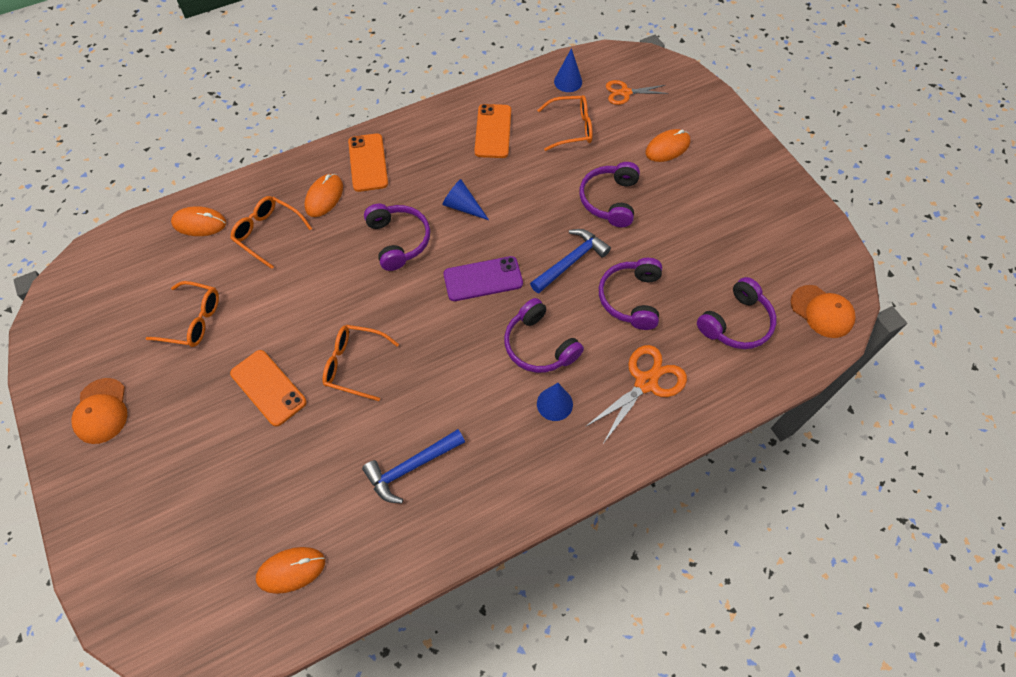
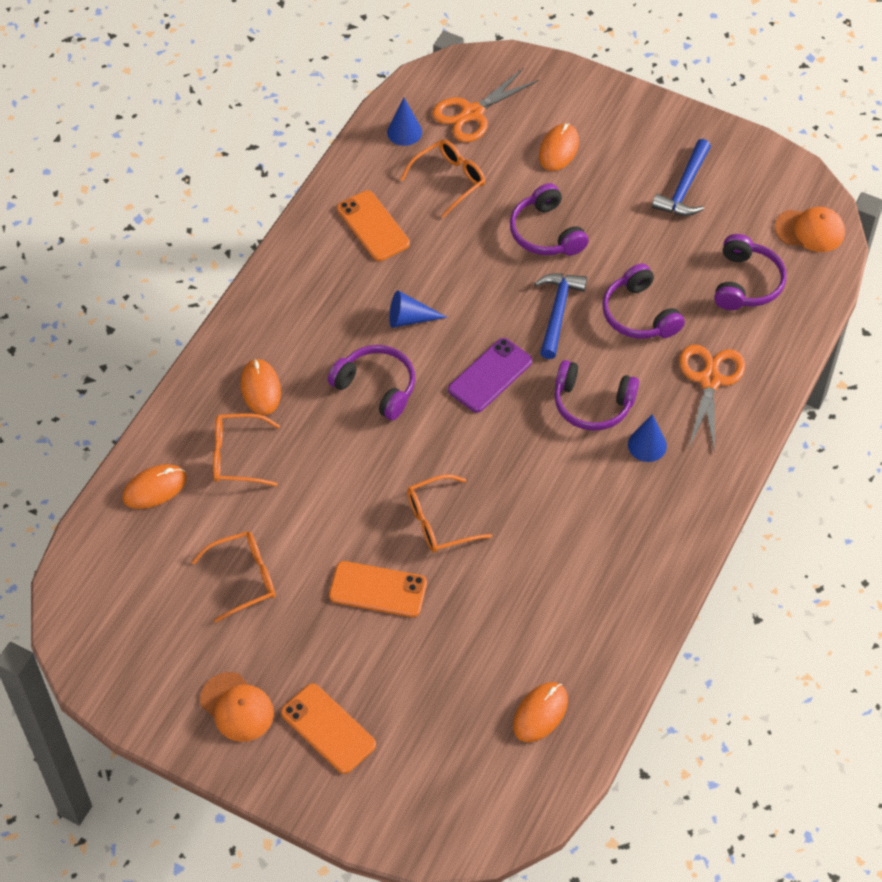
camera: 35 degrees left, 5 degrees down
(368, 163) = (273, 329): orange phone -> orange phone (328, 729)
(411, 467) = (569, 572): blue hammer -> blue hammer (684, 188)
(625, 93) = (472, 113): orange scissors -> orange scissors, size x1.53

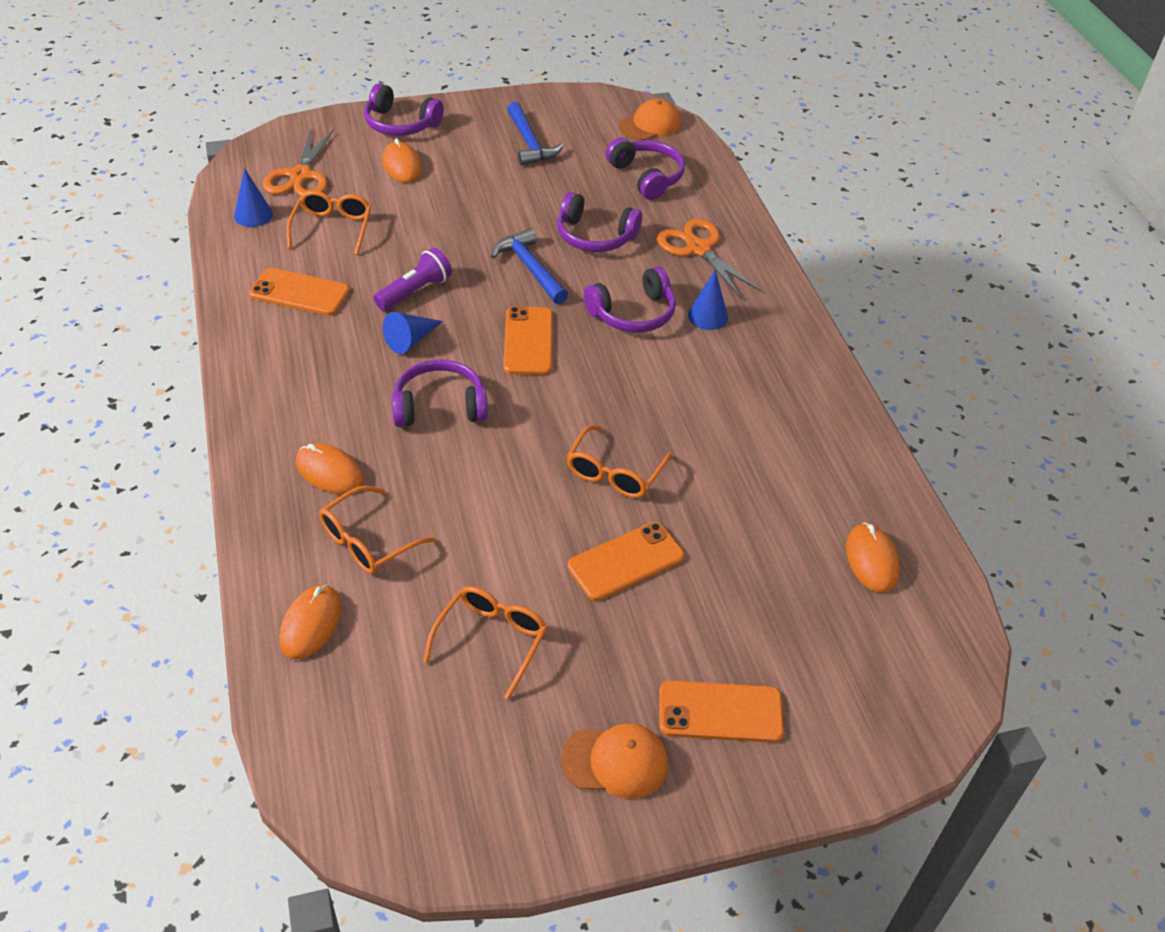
camera: 45 degrees left, 10 degrees down
(453, 278) = (415, 291): none -> purple flashlight
(490, 375) = (528, 341): purple phone -> orange phone
(546, 232) = (457, 222): purple headphones -> purple headphones (400, 124)

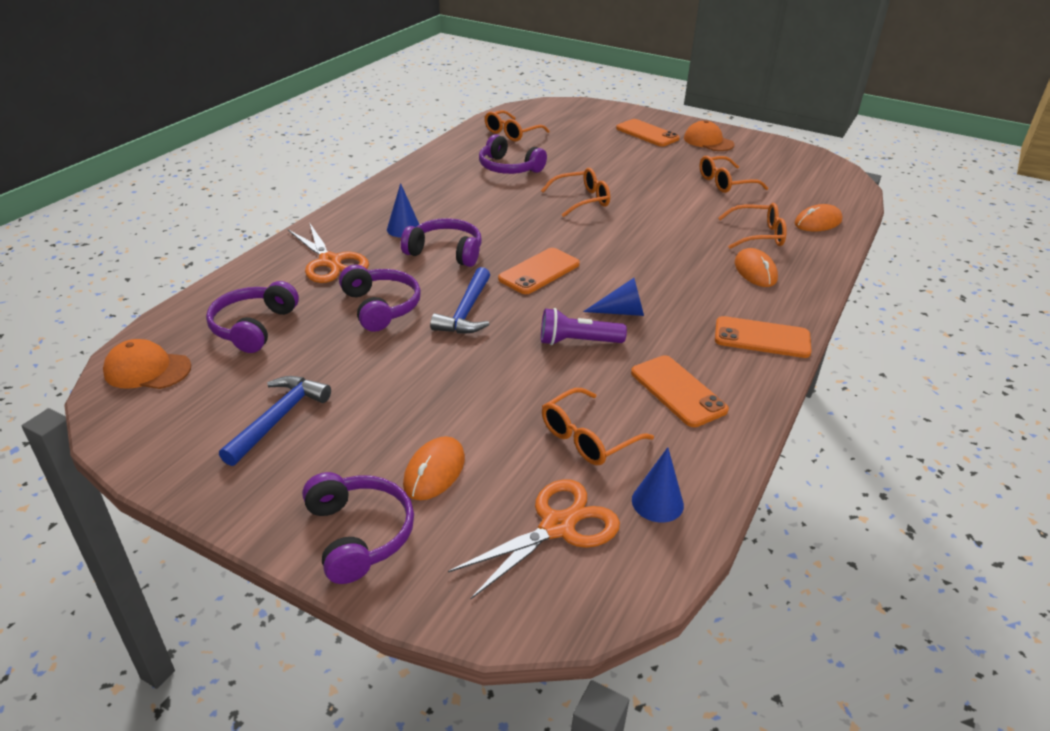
camera: 135 degrees left, 10 degrees down
(439, 406) = (646, 268): purple headphones -> purple headphones (509, 168)
(626, 561) = (625, 175): orange phone -> orange phone (762, 338)
(698, 249) = (330, 262): orange scissors -> orange scissors turned 45 degrees counterclockwise
(871, 560) = (511, 133): orange mouse -> orange glasses

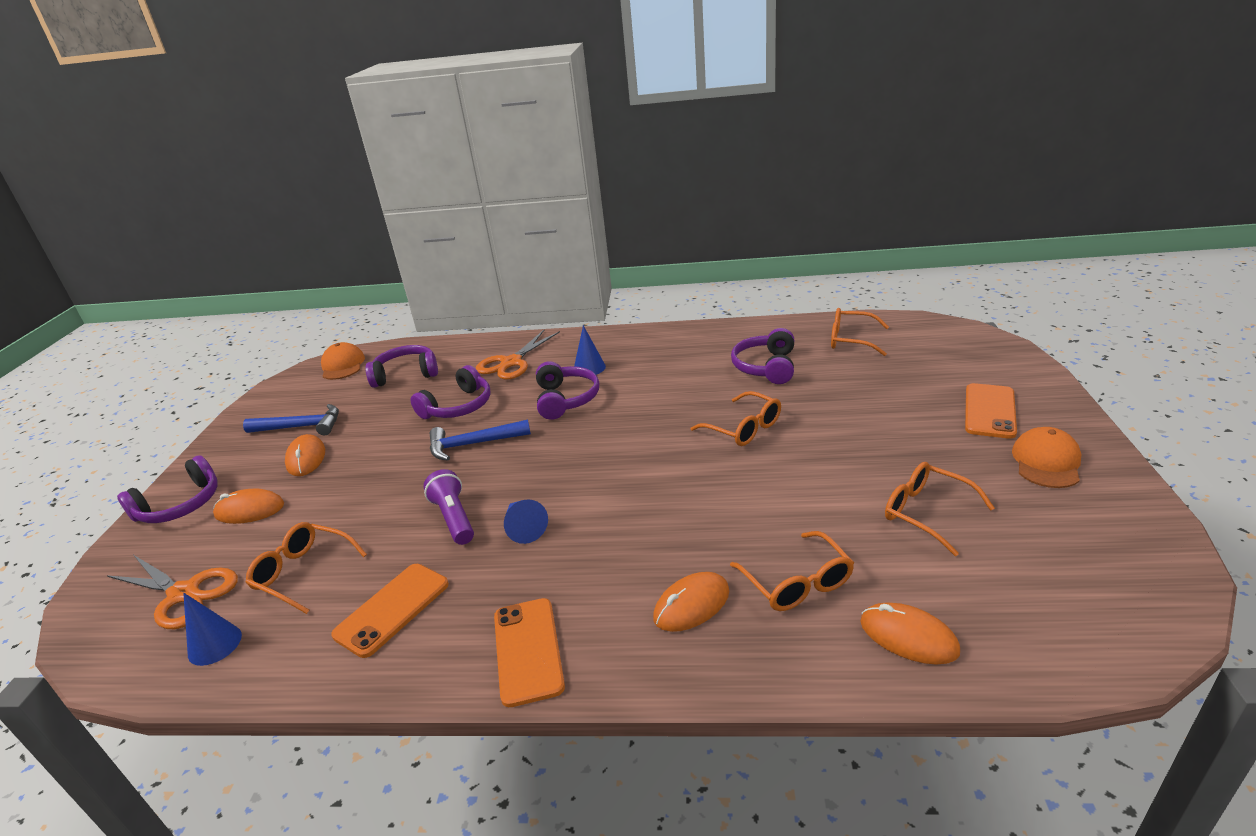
camera: 70 degrees right, 5 degrees down
(364, 420) = (306, 458): none -> orange mouse
(539, 271) = (568, 455): orange phone -> none

